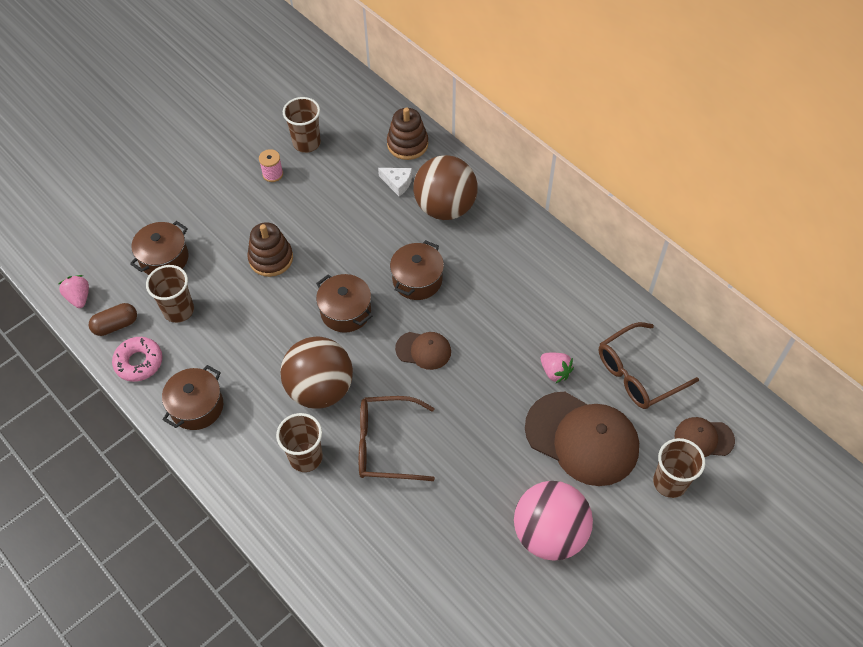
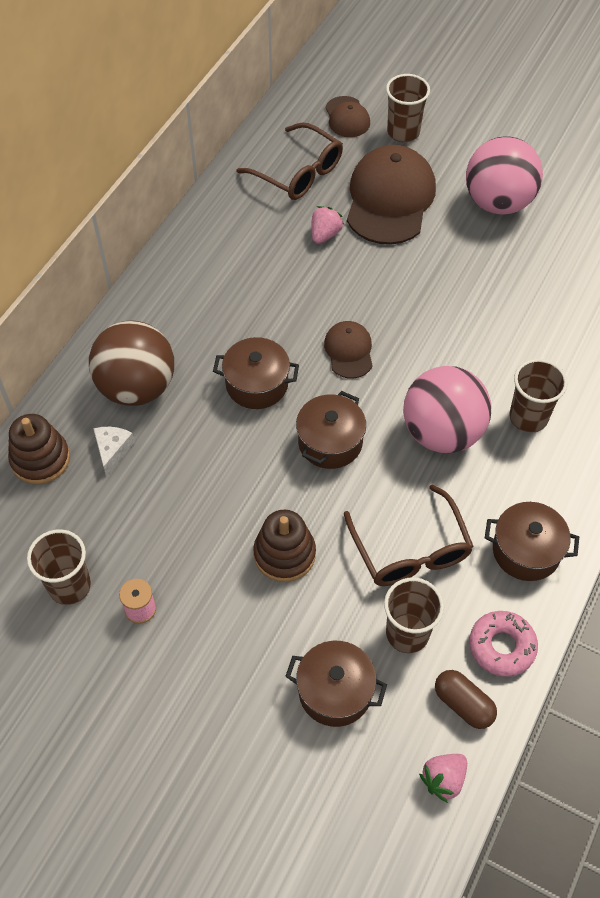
camera: 110 degrees left, 0 degrees up
(320, 389) = (442, 432): brown ball -> pink ball
(386, 444) = (476, 351): brown glasses -> brown glasses (410, 550)

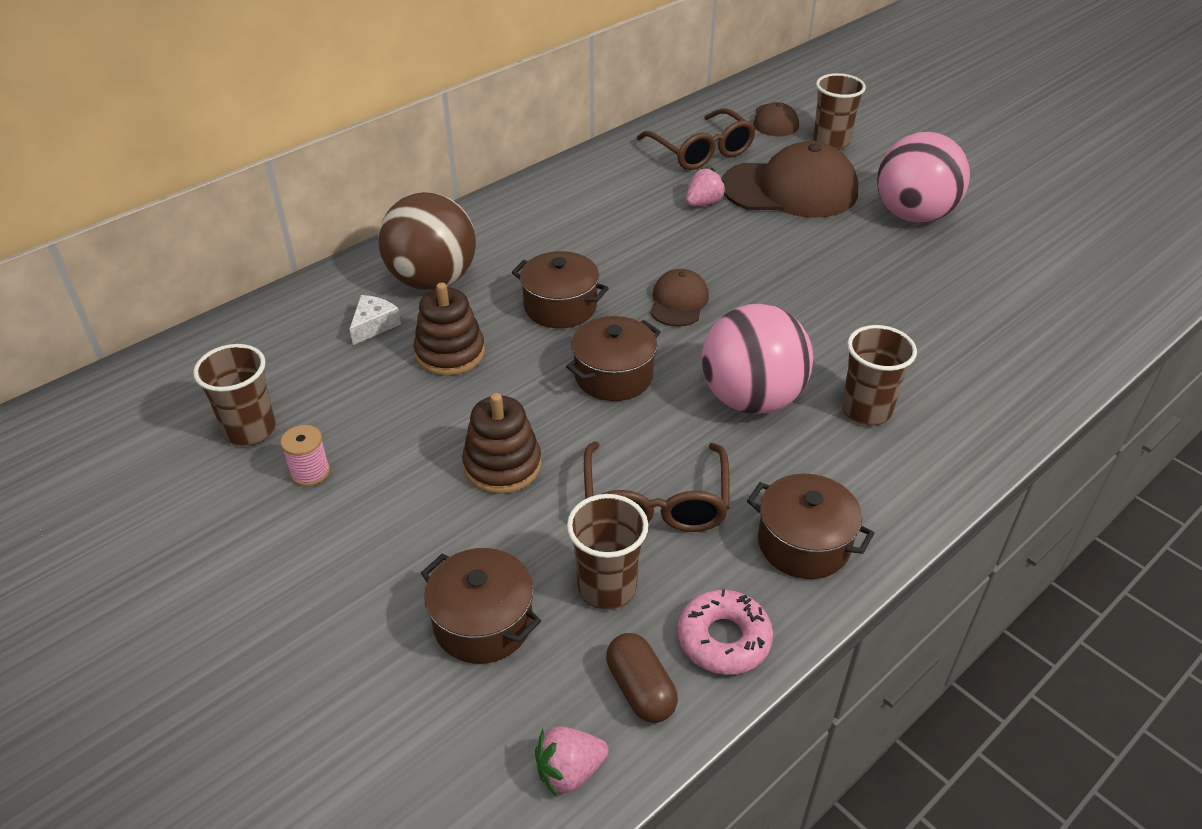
camera: 20 degrees right, 15 degrees down
(40, 459) = (296, 315): brown stacking toy -> brown stacking toy (450, 353)
(390, 199) = (790, 189): brown cap -> brown cap turned 60 degrees clockwise

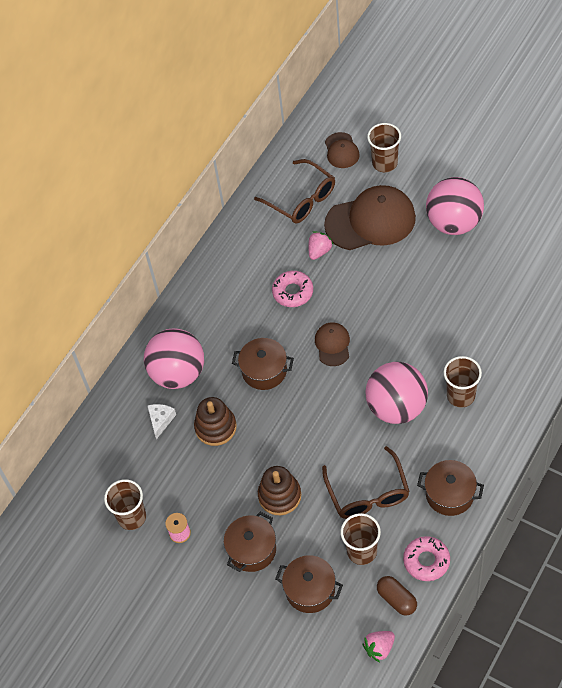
camera: 10 degrees left, 15 degrees up
(432, 280) = (178, 373): brown ball -> pink ball
(613, 376) = (315, 414): brown pot -> brown pot (252, 549)
(646, 234) = (293, 292): none -> pink donut

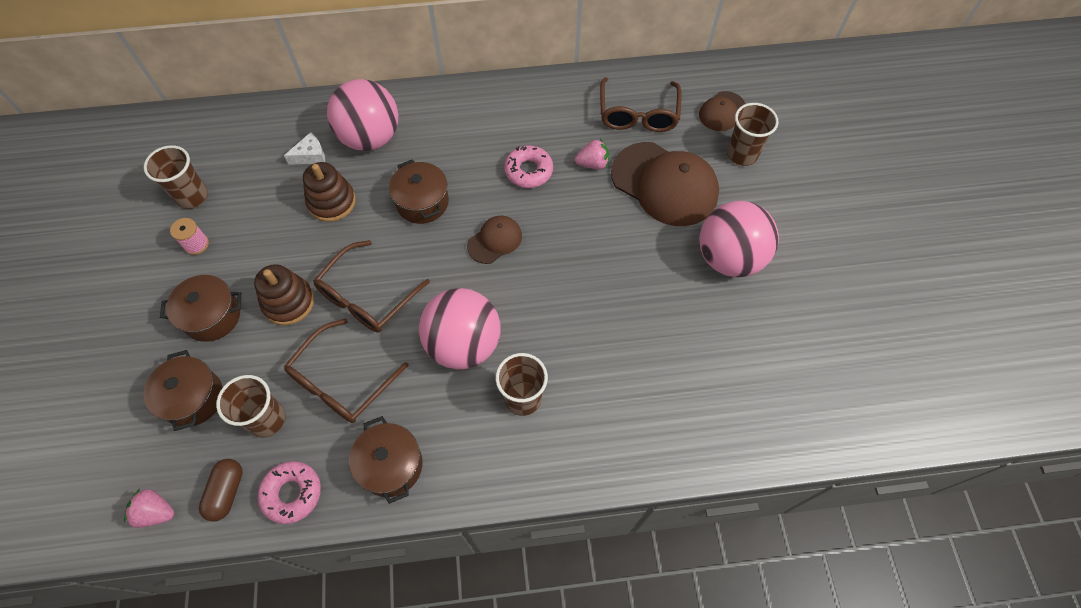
camera: 45 degrees right, 5 degrees up
(314, 445) = (367, 297): none -> brown glasses

